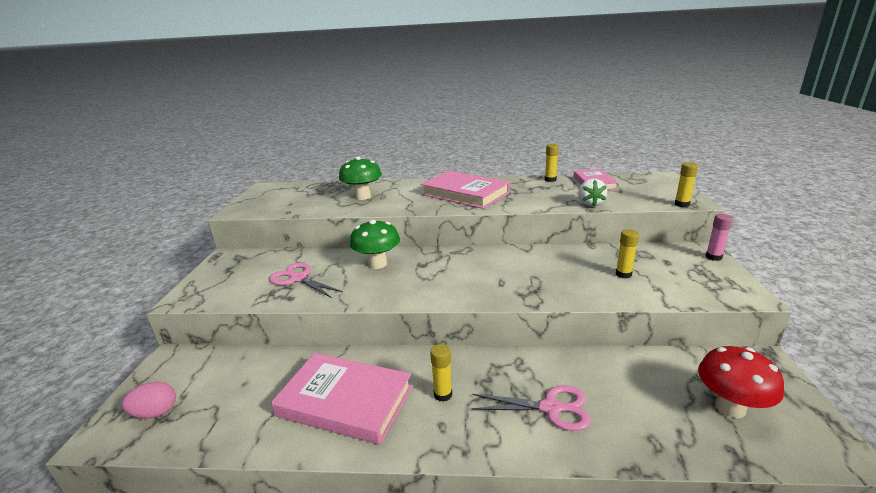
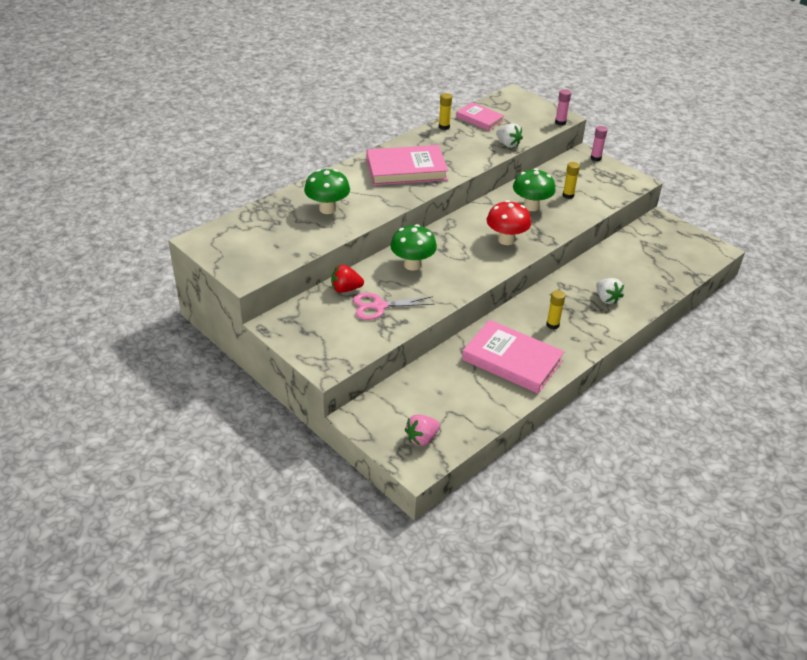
camera: 50 degrees left, 15 degrees up
(155, 413) = (422, 438): pink egg -> pink strawberry
(305, 257) = (346, 289): none -> red strawberry
(345, 401) = (512, 360): pink book -> pink book turned 60 degrees clockwise
(551, 408) = (606, 299): pink scissors -> white strawberry
(563, 267) = (531, 206): none -> green mushroom
(681, 204) = (560, 122): yellow glue stick -> pink glue stick
(730, 407) = (669, 253): red mushroom -> red mushroom (506, 240)

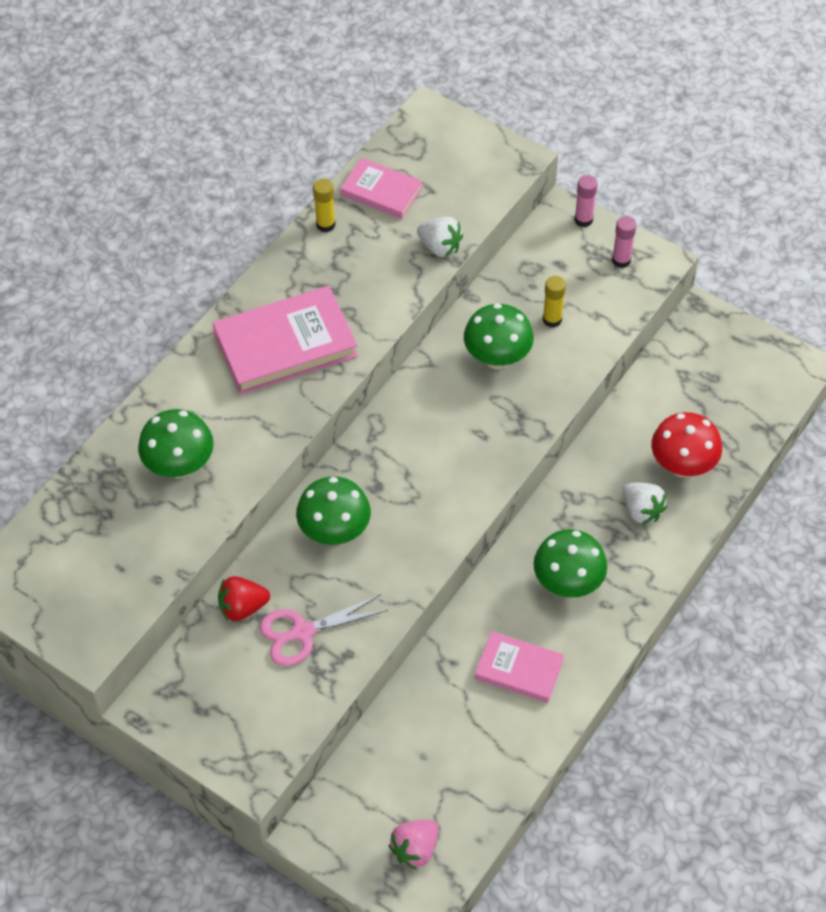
camera: 10 degrees left, 15 degrees up
(506, 240) = (471, 444): red mushroom -> red mushroom (682, 466)
(512, 360) = (519, 669): pink book -> pink book, size x0.59
(552, 325) = (568, 583): yellow glue stick -> green mushroom
(560, 122) = (516, 173): pink glue stick -> pink glue stick (621, 260)

